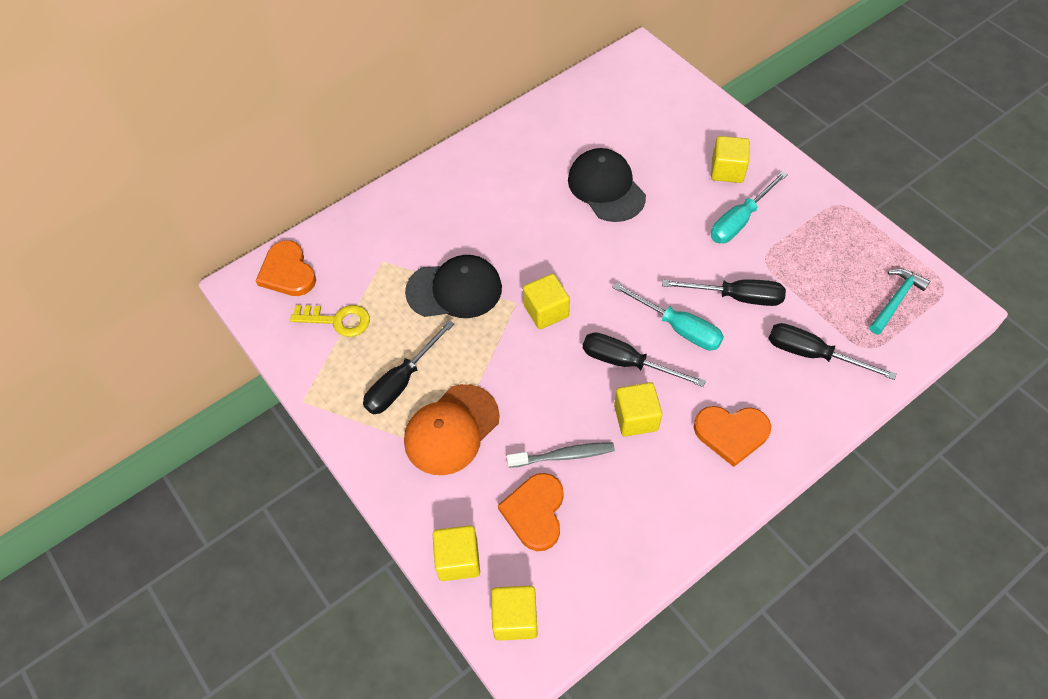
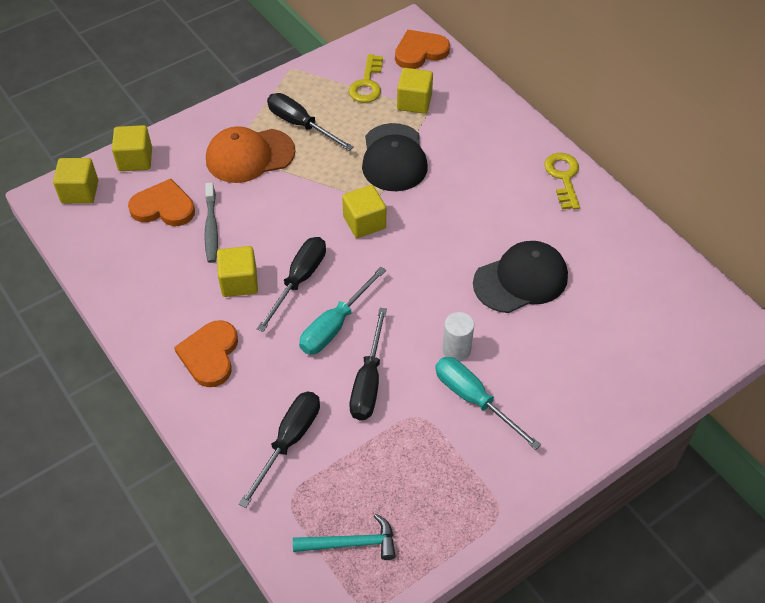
camera: 90 degrees right, 5 degrees down
(451, 430) = (249, 156): orange cap -> orange cap turned 60 degrees counterclockwise
(480, 155) = (563, 177): none -> yellow key
(690, 233) = (456, 350): none -> white cylinder
(727, 170) = (550, 397): yellow cube -> yellow cube (414, 102)
(896, 300) = (352, 543): turquoise hammer -> turquoise hammer turned 45 degrees counterclockwise

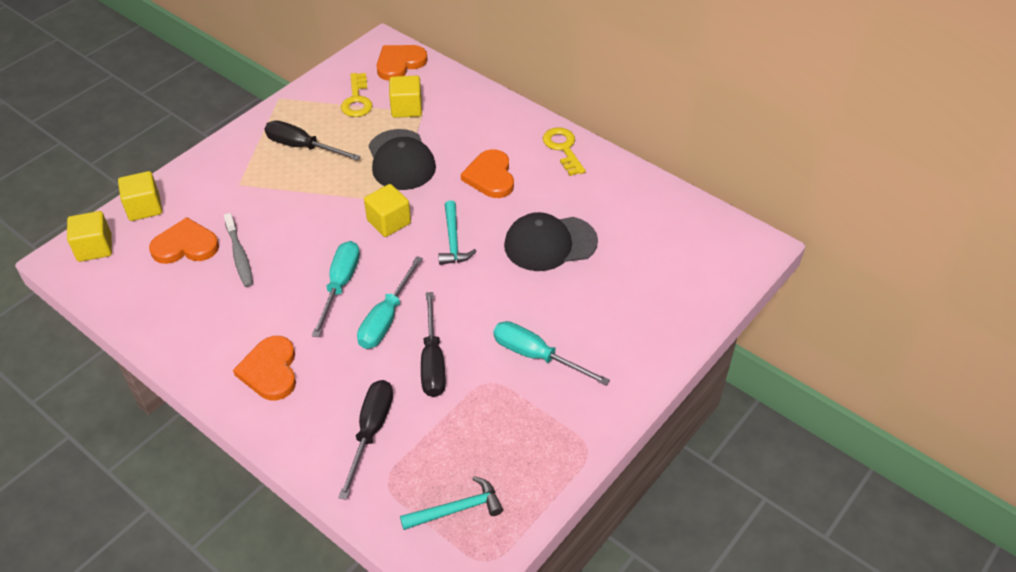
camera: 15 degrees left, 5 degrees down
(239, 282) = (281, 299): yellow cube -> none
(249, 156) = (260, 183): orange cap -> none
(299, 280) = (340, 285): black screwdriver -> turquoise screwdriver
(423, 256) = (453, 241): none -> turquoise hammer
(456, 350) = (507, 316): white cylinder -> none
(479, 194) = (490, 176): none -> orange heart
(521, 280) = (550, 243): black cap -> black cap turned 150 degrees counterclockwise

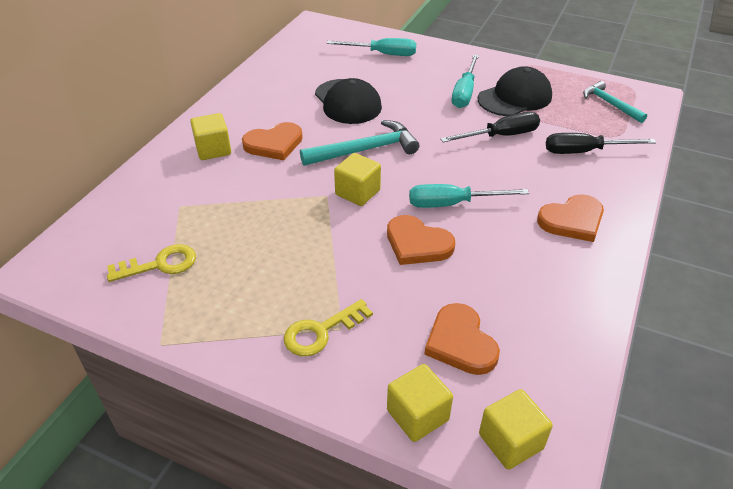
camera: 105 degrees left, 5 degrees down
(239, 255) = (452, 288): grey toothbrush -> none
(302, 147) = (258, 289): black screwdriver -> none
(386, 318) = (474, 168): turquoise screwdriver -> turquoise screwdriver (382, 54)
(399, 63) = (83, 244): orange heart -> orange heart (417, 244)
(401, 160) = (264, 204): black cap -> black cap (515, 97)
(406, 108) = (173, 219): yellow cube -> yellow cube (213, 149)
(453, 241) = (366, 150): turquoise hammer -> turquoise hammer, size x1.52
(563, 149) = (225, 110): yellow key -> yellow key (321, 331)

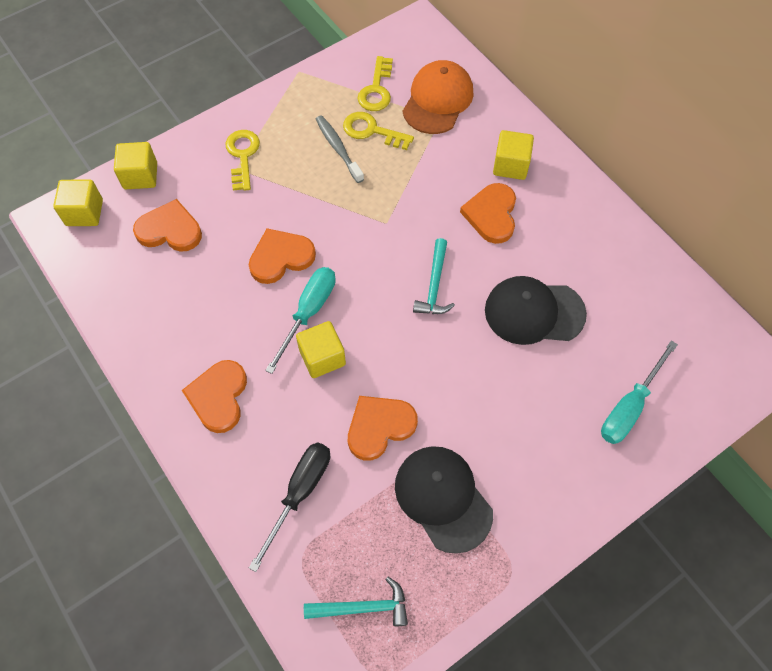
camera: 120 degrees right, 20 degrees up
(154, 215) = (438, 100): none -> orange cap
(222, 245) = (372, 131): none -> yellow key
(261, 260) = (338, 148): none -> grey toothbrush
(357, 192) = (374, 247): yellow cube -> yellow cube (322, 357)
(366, 150) = (434, 285): turquoise hammer -> turquoise hammer, size x0.66
(464, 92) = (486, 446): turquoise screwdriver -> none
(501, 136) = (379, 427): black screwdriver -> orange heart
(515, 97) = (443, 498): black cap -> black cap turned 150 degrees clockwise

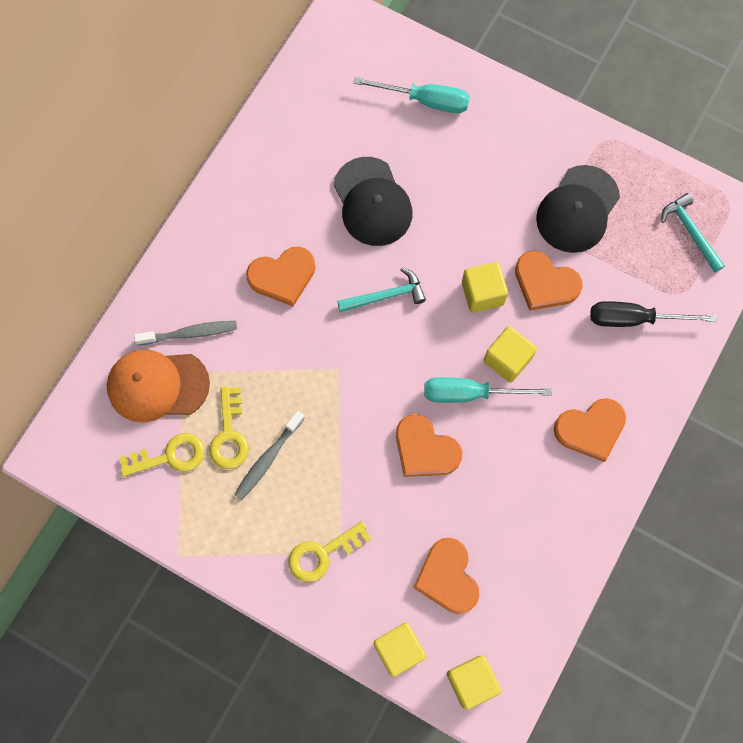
camera: 115 degrees left, 10 degrees up
(471, 134) = (190, 333): none -> grey toothbrush
(510, 165) = (214, 281): yellow cube -> yellow cube (482, 293)

